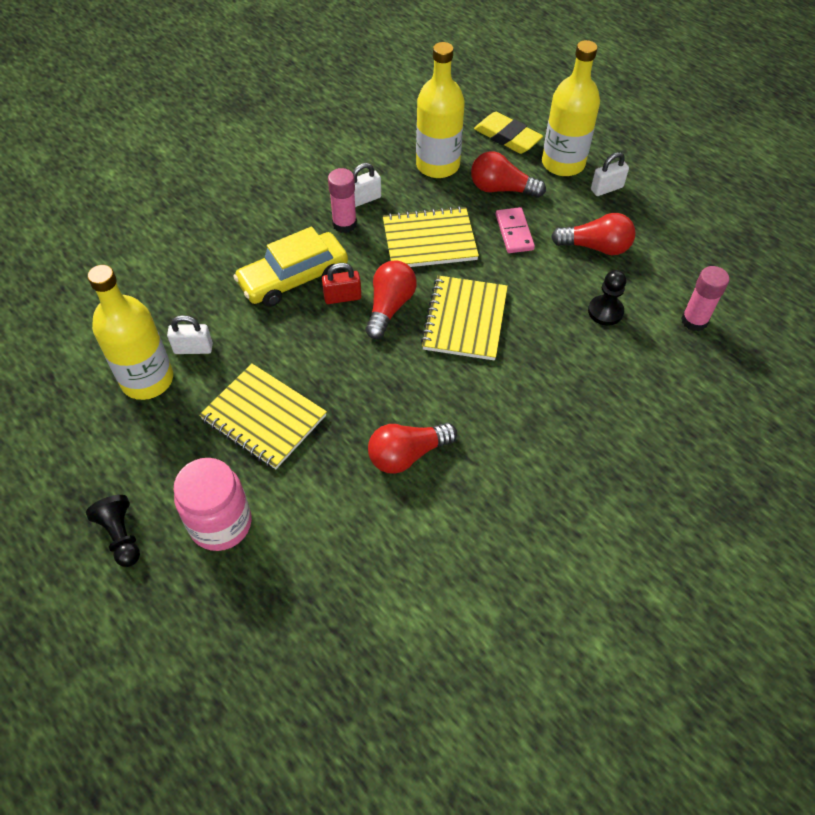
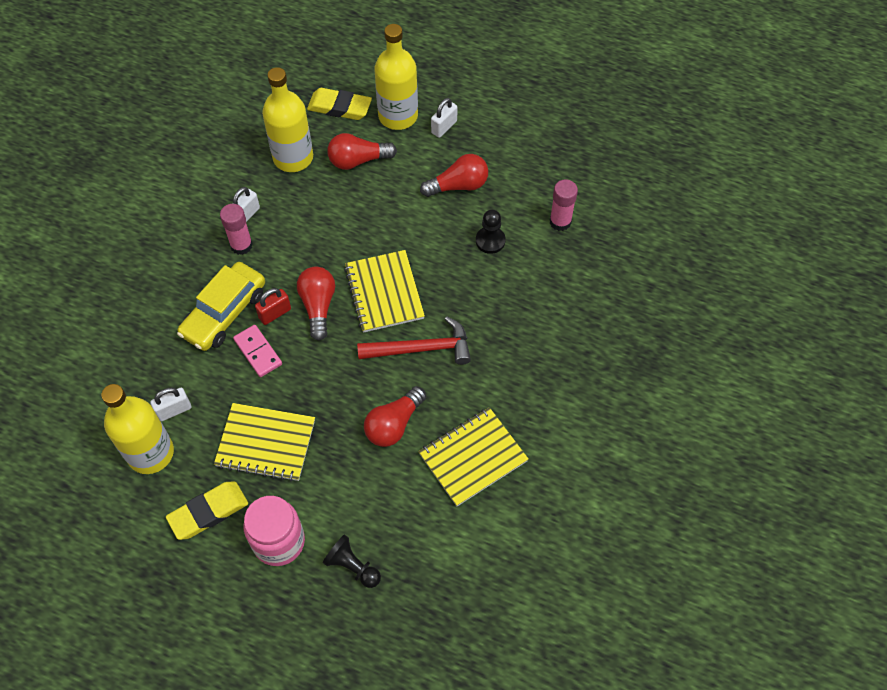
camera: 25 degrees left, 5 degrees up
(121, 536) = (206, 586): black pawn -> black pawn (352, 566)
(168, 461) = (208, 512): none -> yellow eraser
(429, 240) = (321, 232): yellow notebook -> yellow notebook (473, 457)
(476, 390) = (421, 349): none -> red hammer
(514, 232) = (387, 197): pink domino -> pink domino (258, 352)

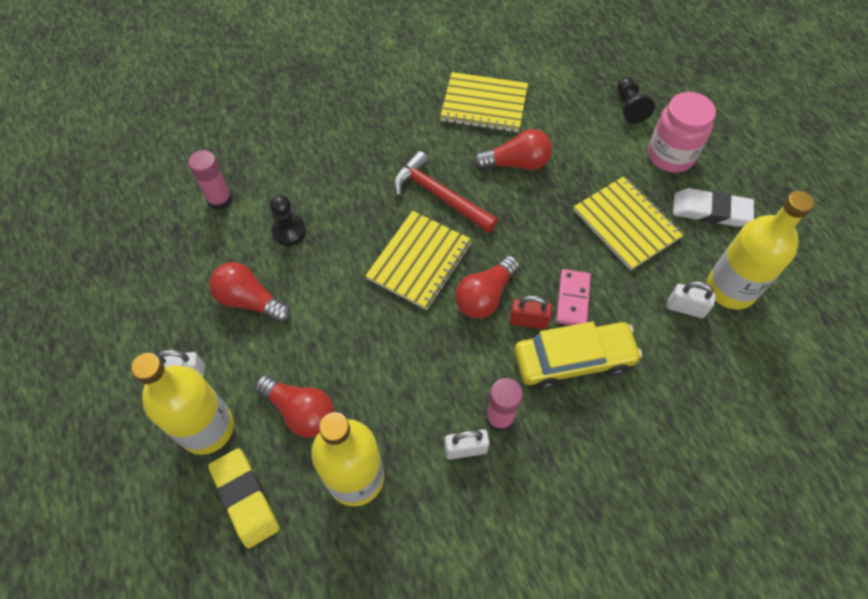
camera: 135 degrees left, 0 degrees up
(208, 512) = (710, 211): yellow eraser -> white eraser

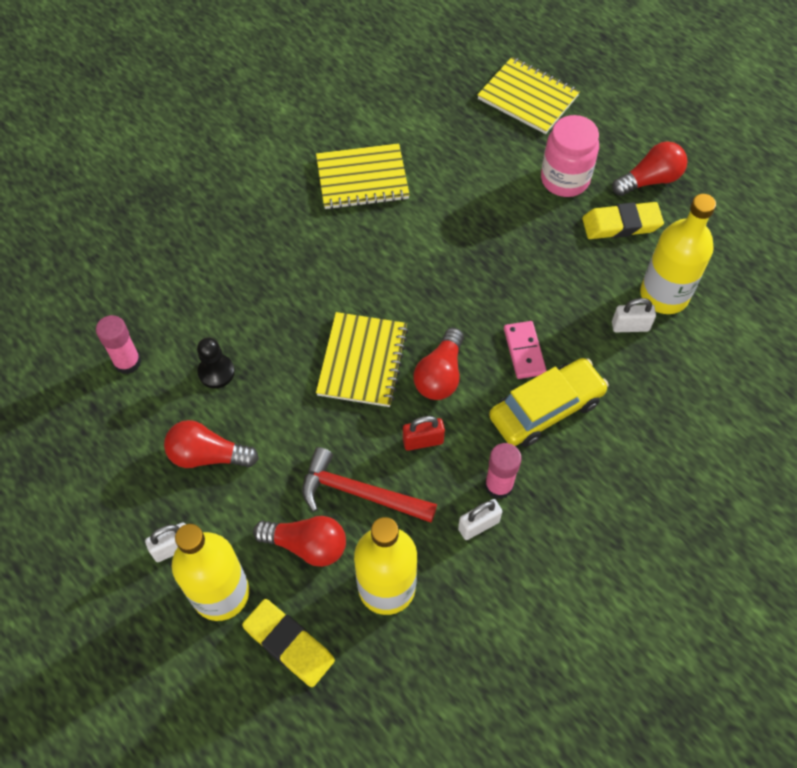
camera: 20 degrees left, 0 degrees up
(439, 196) = (355, 288): red hammer -> red hammer (359, 493)
(516, 163) = (419, 231): red light bulb -> red light bulb (650, 180)
(528, 321) = (490, 386): red padlock -> red padlock (423, 441)
(626, 224) = (547, 261): yellow notebook -> yellow notebook (527, 98)
(629, 107) = (508, 140): black pawn -> none
(710, 211) = (621, 224): white eraser -> yellow eraser

